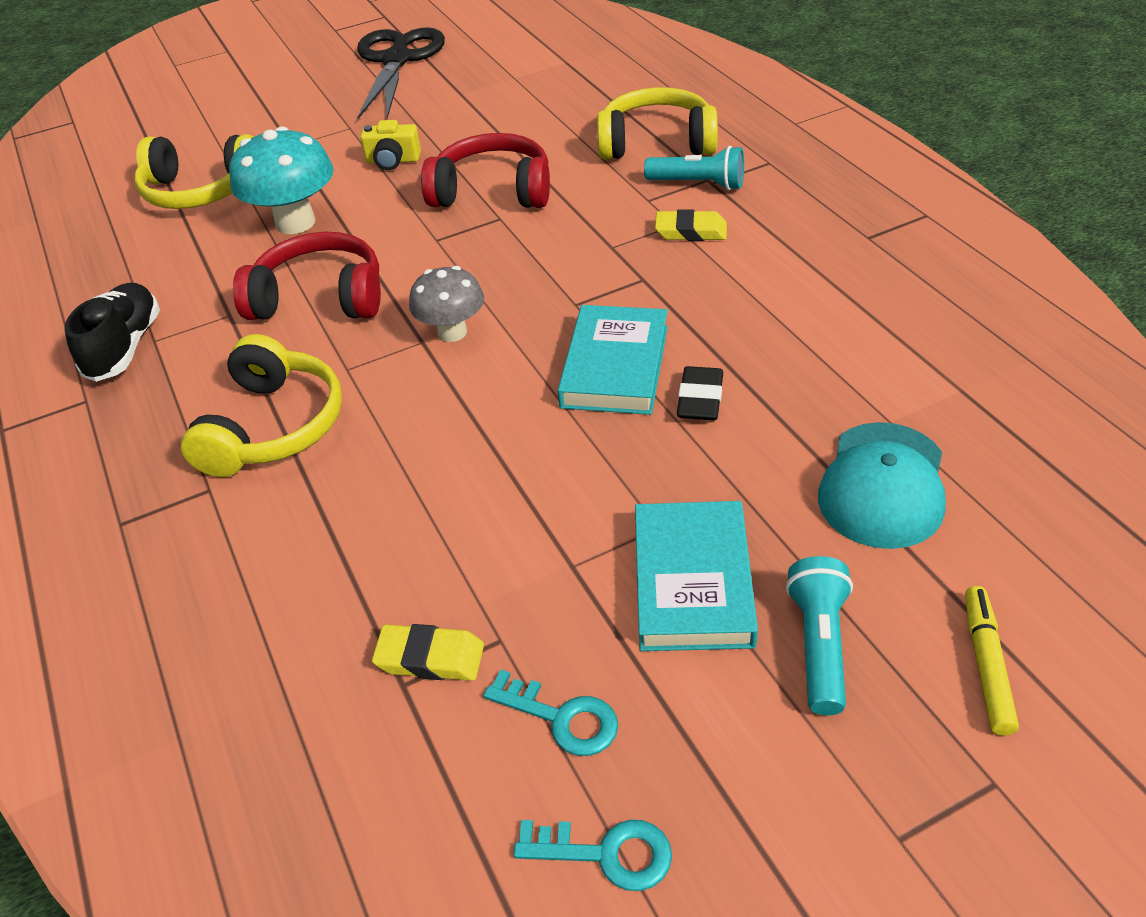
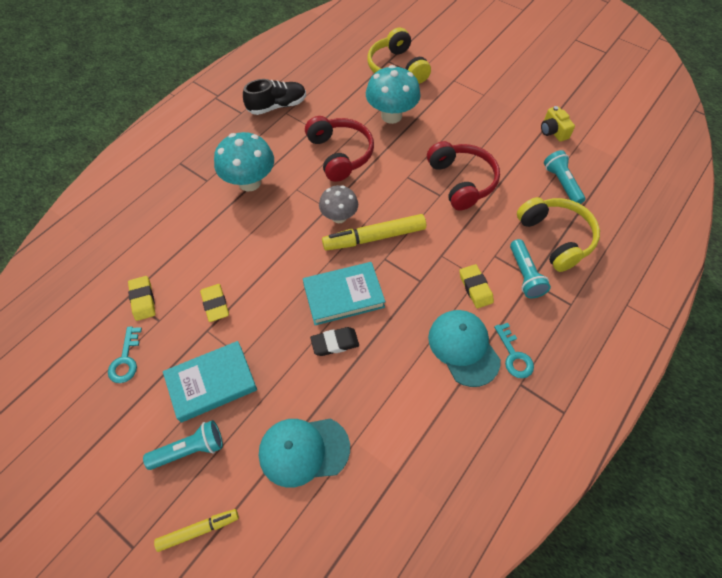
camera: 60 degrees right, 15 degrees up
(273, 427) = (249, 182): yellow headphones -> turquoise mushroom
(393, 161) = (464, 127): yellow camera -> yellow camera (553, 131)
(397, 60) = (562, 81): black scissors -> none
(521, 539) = (215, 304): none -> yellow eraser
(526, 304) = (374, 238): none -> yellow marker
(571, 112) = (561, 183): none -> turquoise flashlight
(606, 853) = (68, 400): turquoise key -> turquoise key (514, 355)
(784, 269) = (463, 348): none -> turquoise cap

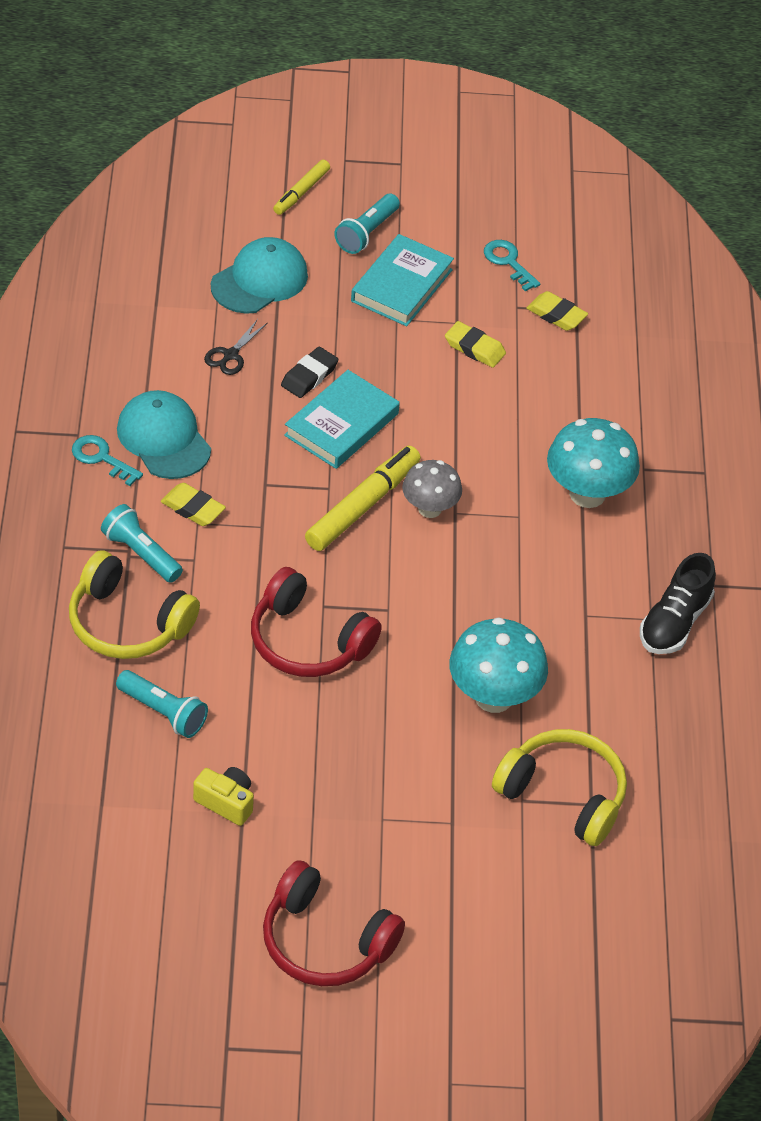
camera: 140 degrees right, 10 degrees down
(340, 154) = (509, 594): red headphones -> red headphones (325, 941)
(374, 391) = (230, 355): none -> black scissors
(463, 348) = (164, 438): turquoise cap -> turquoise cap turned 150 degrees counterclockwise

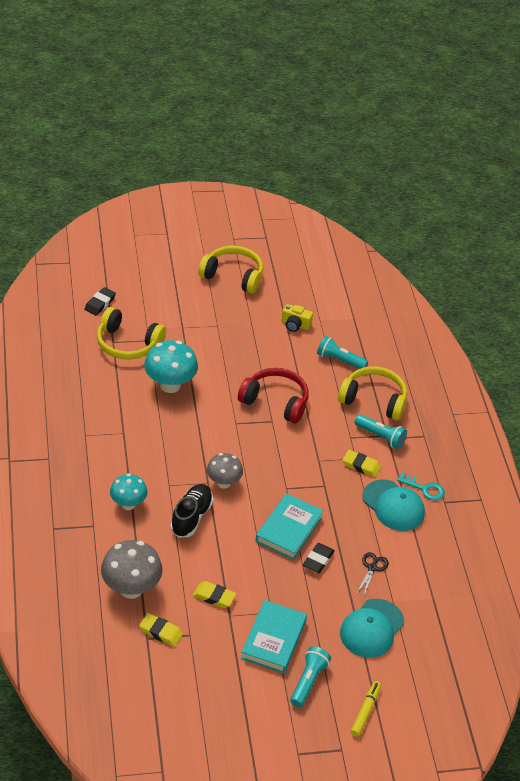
camera: 170 degrees right, 5 degrees down
(325, 941) = (233, 276): red headphones -> yellow headphones
(362, 506) = (263, 479): yellow marker -> none
(508, 262) = (201, 672): turquoise key -> none
(587, 494) = (128, 504): turquoise mushroom -> turquoise mushroom, size x0.64
(593, 374) = (131, 588): none -> grey mushroom
(611, 899) = (100, 303): none -> black eraser
(674, 622) = (71, 434): black shoe -> black shoe (191, 517)

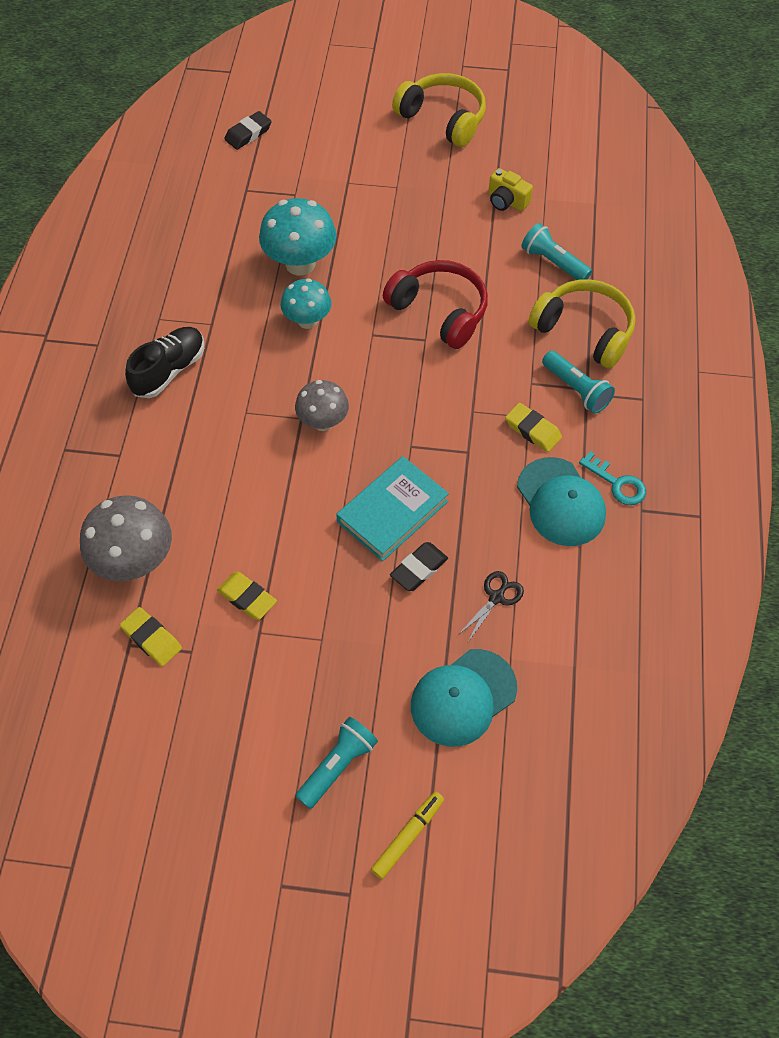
camera: 20 degrees right, 15 degrees up
(127, 344) = (264, 196): yellow headphones -> none
(128, 504) = (178, 431): turquoise mushroom -> turquoise mushroom (307, 321)
(191, 517) = (259, 467): black shoe -> black shoe (169, 371)
(273, 640) = (309, 685): turquoise book -> none

